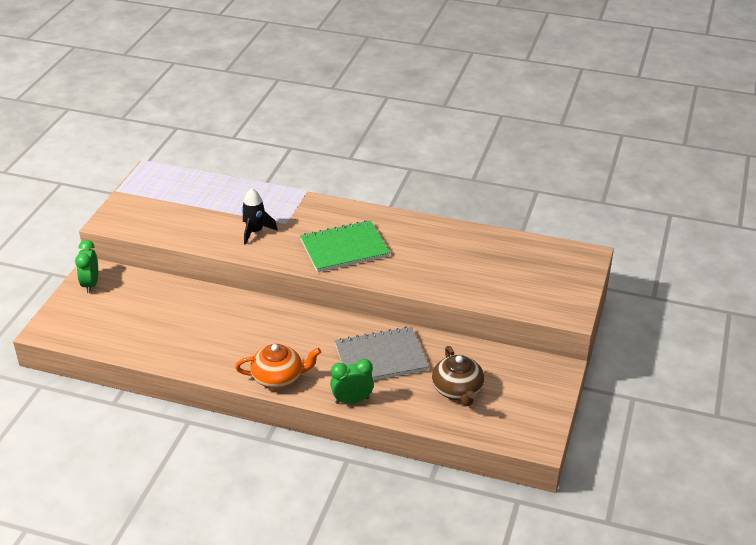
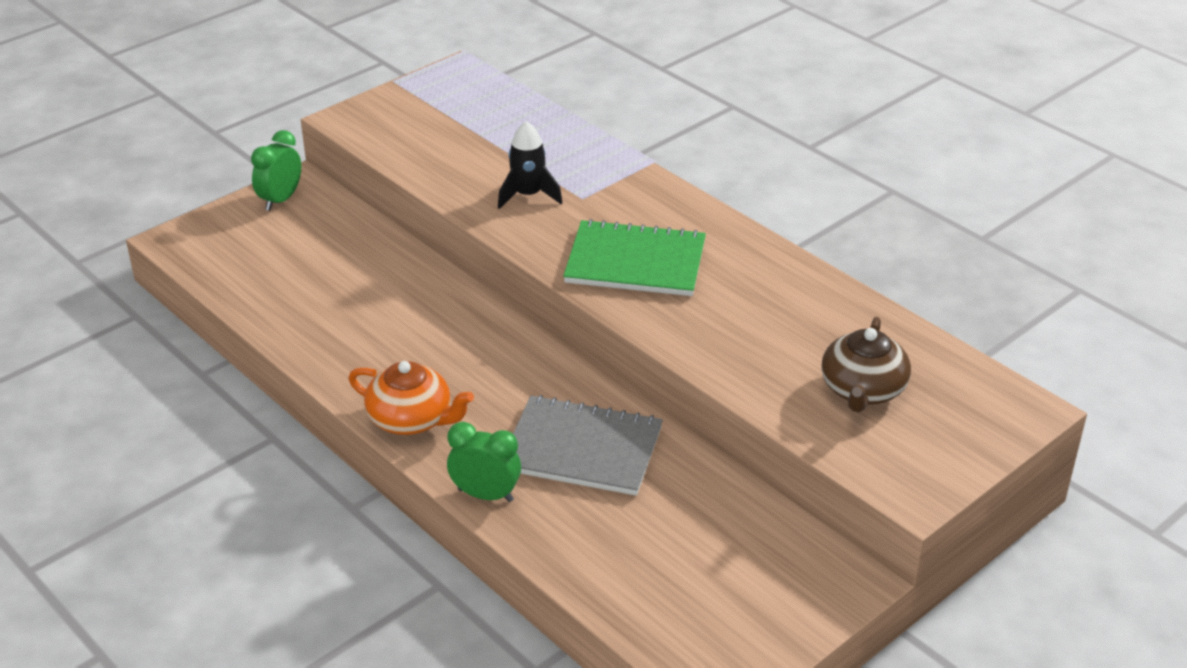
camera: 30 degrees right, 0 degrees up
(457, 390) = (657, 545): brown teapot -> brown teapot (862, 390)

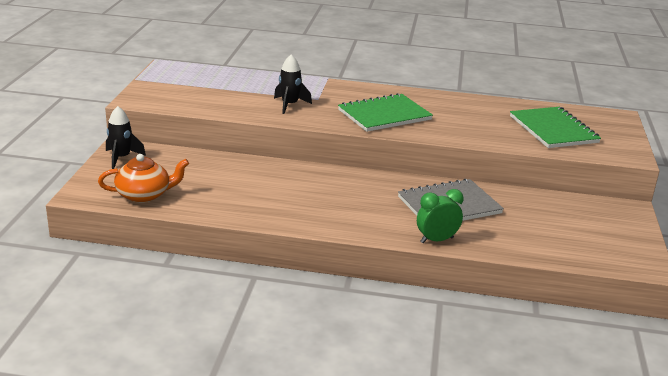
camera: 40 degrees left, 10 degrees down
(280, 200) = (121, 158): green clock -> black rocket
(411, 419) = (350, 224): orange teapot -> orange teapot (144, 195)
(862, 390) = (553, 129): brown teapot -> green notebook

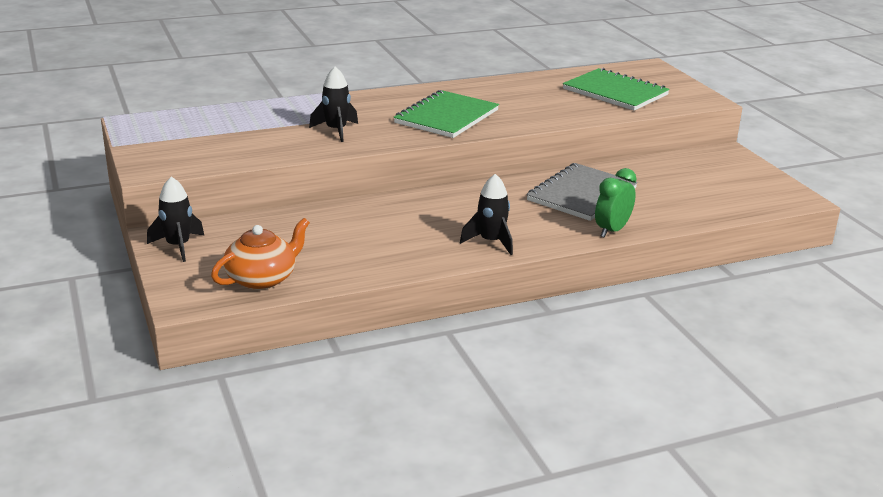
camera: 30 degrees left, 0 degrees up
(330, 219) = (491, 242): none -> black rocket

